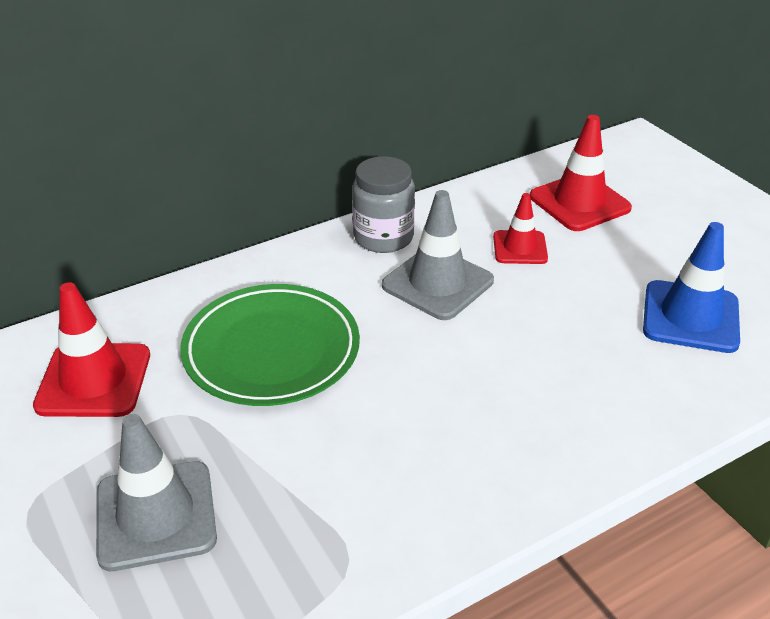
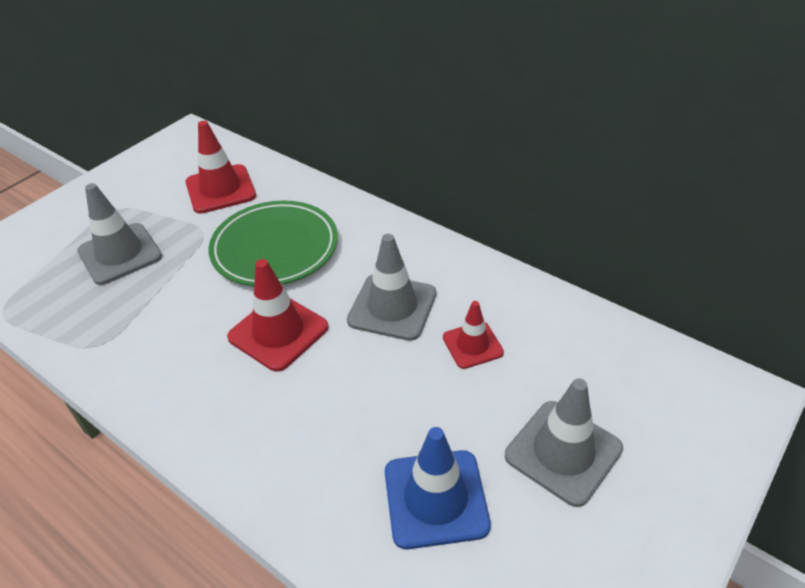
camera: 70 degrees right, 5 degrees up
(383, 237) = (435, 259): grey jar -> none
(579, 202) = (578, 371): red traffic cone -> red traffic cone (278, 332)
(663, 237) = (563, 452): none -> grey traffic cone

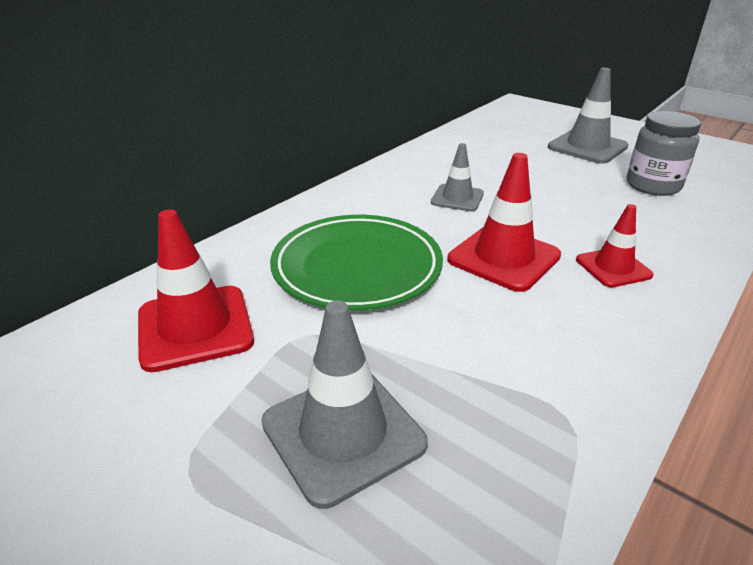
camera: 90 degrees left, 10 degrees down
(392, 307) = (457, 198): grey traffic cone -> grey traffic cone, size x0.62
(435, 498) = (653, 186): blue traffic cone -> grey jar
(472, 345) = (498, 168): red traffic cone -> red traffic cone (613, 267)

